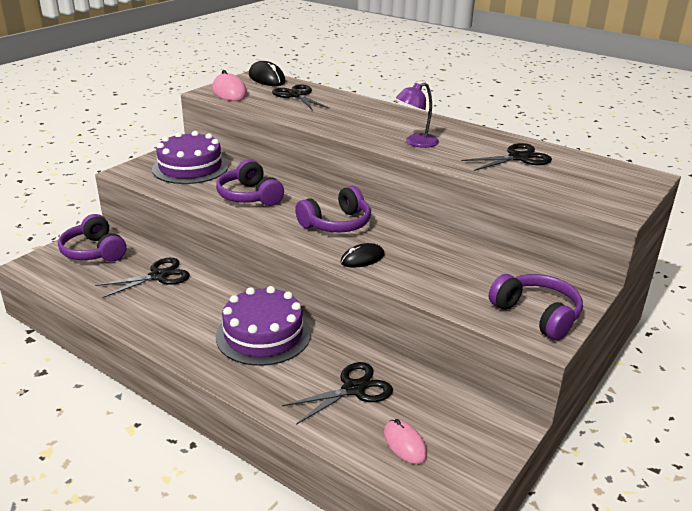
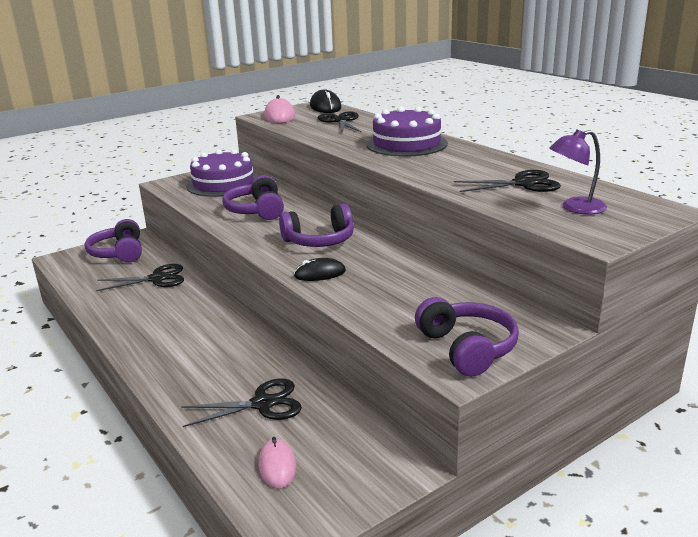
camera: 20 degrees right, 5 degrees down
(263, 334) = (212, 341): purple cake -> purple cake (406, 144)
(416, 143) = (422, 164): purple lamp -> purple lamp (575, 208)

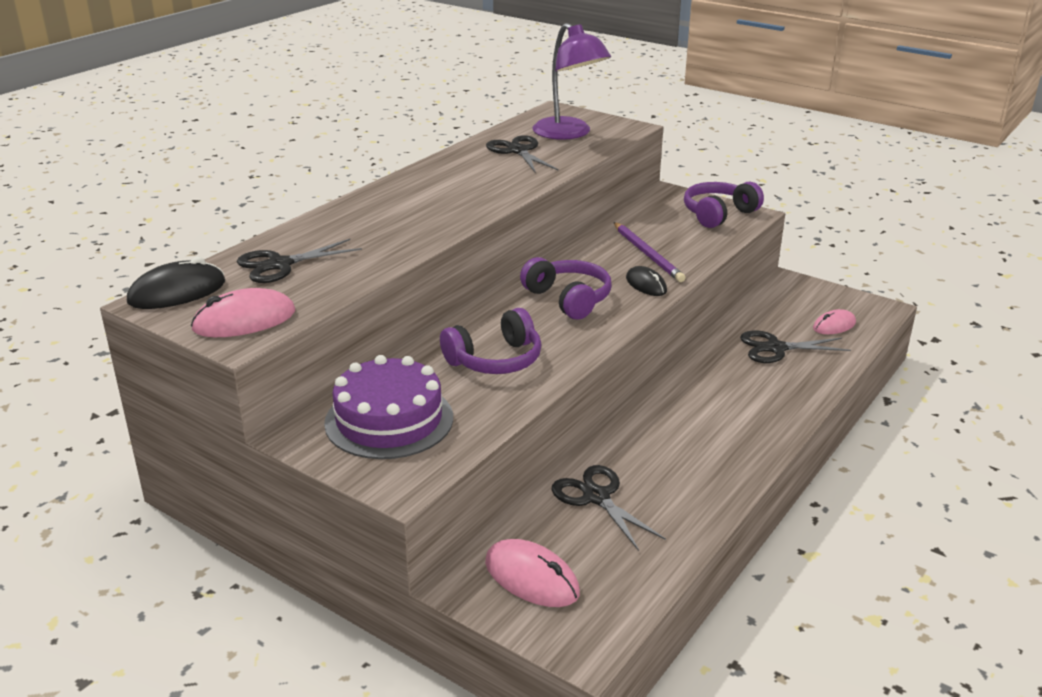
camera: 110 degrees left, 5 degrees up
(119, 253) = (531, 578): purple headphones -> pink mouse
(263, 404) = (775, 348): black scissors -> black scissors turned 60 degrees counterclockwise
(380, 285) = (647, 254): none -> purple pencil
(406, 144) = (398, 209): purple cake -> none
(575, 208) = (569, 134): purple lamp -> purple lamp, size x1.63

